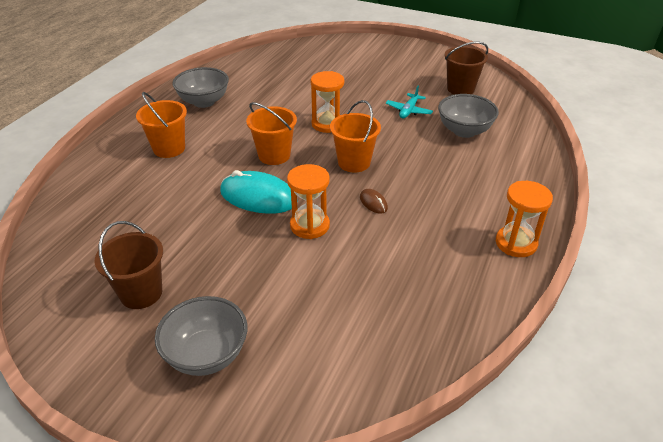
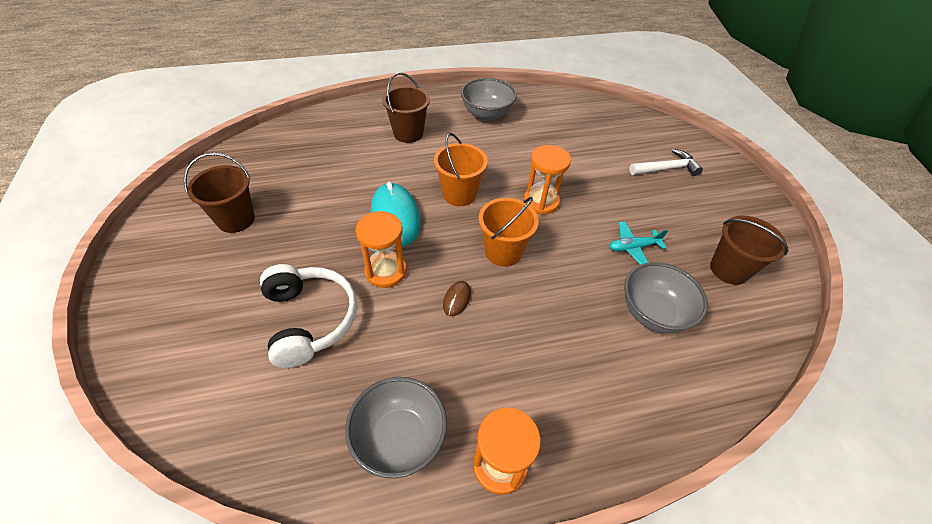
camera: 50 degrees right, 10 degrees up
(169, 148) = (408, 133): orange bucket -> brown bucket
(207, 355) = (192, 295): grey bowl -> grey bowl (399, 438)
(315, 286) = (310, 319): none -> white headphones
(360, 63) = (666, 168): none -> white hammer

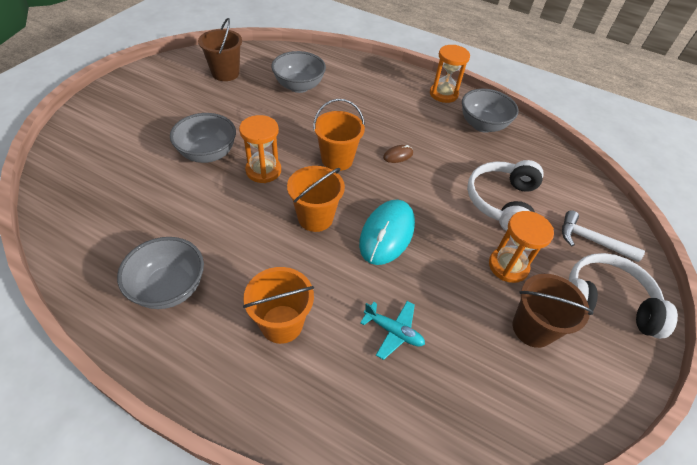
camera: 140 degrees left, 0 degrees up
(168, 277) = (606, 302): none -> white headphones
(386, 271) = (429, 199): orange hourglass -> orange hourglass (508, 266)
(408, 133) = (282, 324): brown bucket -> orange bucket
(595, 186) = (208, 154): none -> grey bowl
(633, 247) = (255, 111): turquoise plane -> turquoise plane (393, 331)
(666, 168) = (135, 130): white hammer -> white hammer (591, 240)

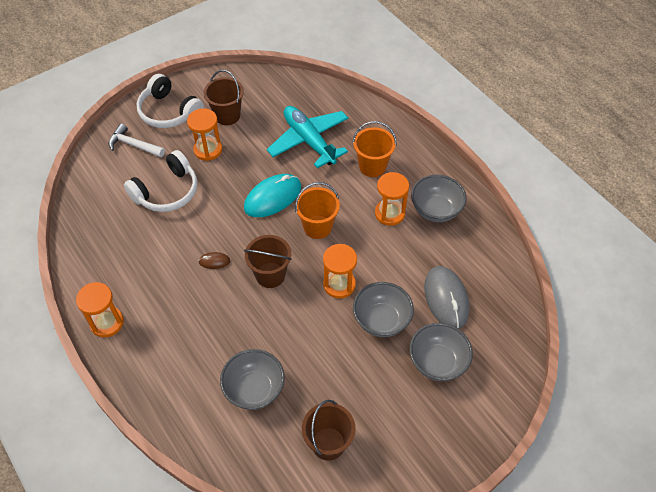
camera: 150 degrees left, 5 degrees up
(140, 190) = (446, 298): none -> grey mouse
(233, 262) = (389, 213): none -> orange hourglass
(337, 159) = (270, 275): orange bucket -> brown bucket
(393, 331) = (309, 141): turquoise plane -> turquoise plane, size x2.06
(482, 125) = (107, 268): grey bowl -> grey bowl (437, 362)
(591, 240) = (134, 145): white hammer -> white hammer turned 150 degrees clockwise

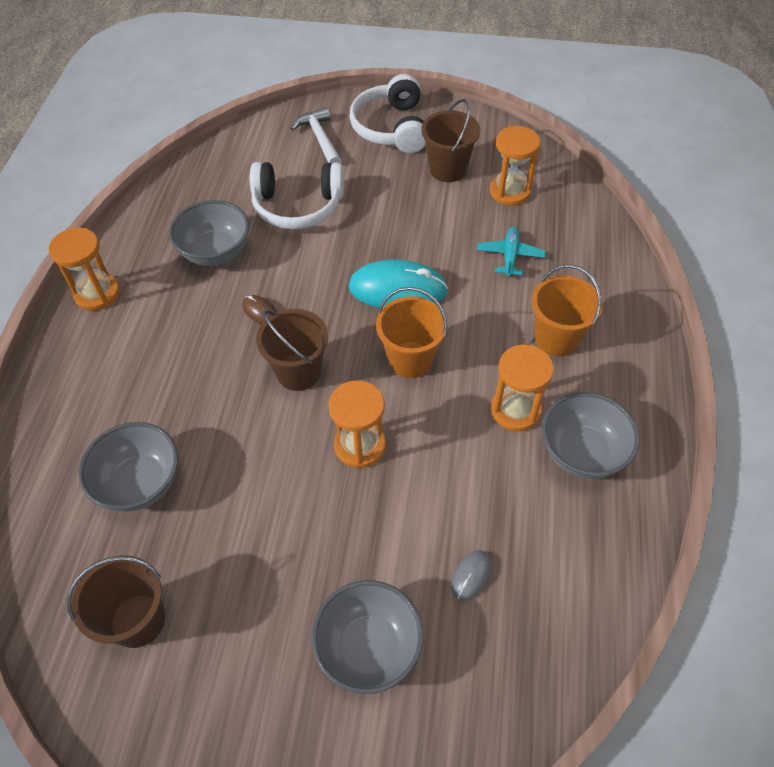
camera: 45 degrees right, 0 degrees up
(208, 150) = (387, 191): orange hourglass -> orange hourglass (510, 191)
(309, 141) = (510, 256): turquoise plane -> turquoise plane, size x0.49
(381, 320) = (360, 531): grey bowl -> grey bowl (215, 252)
(446, 298) = (471, 576): grey mouse -> grey mouse, size x0.45

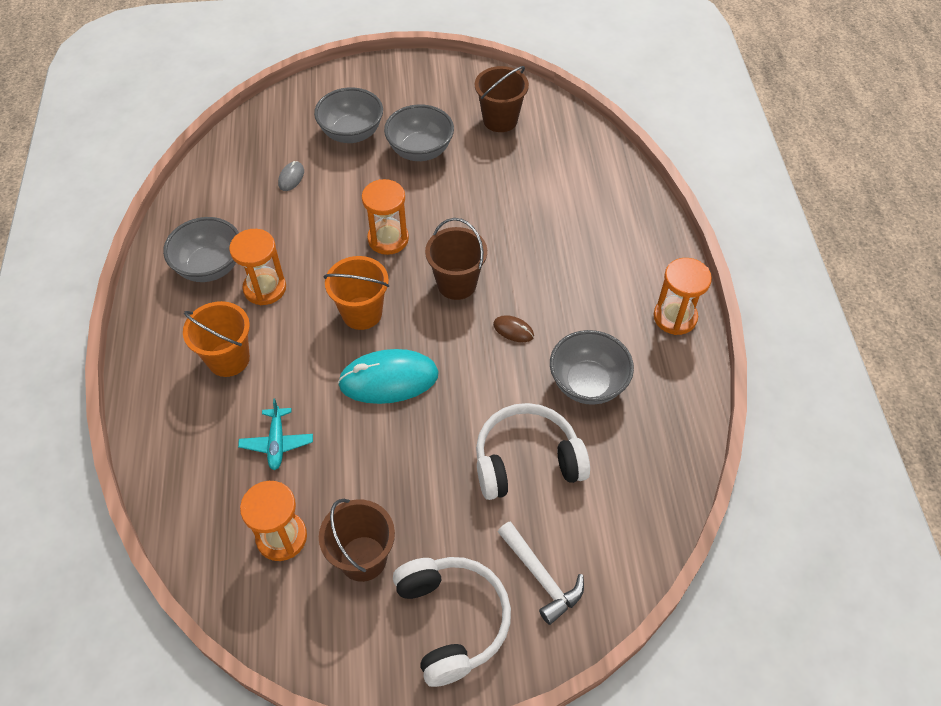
camera: 165 degrees right, 0 degrees up
(140, 483) = (542, 186): grey bowl -> grey bowl (420, 151)

